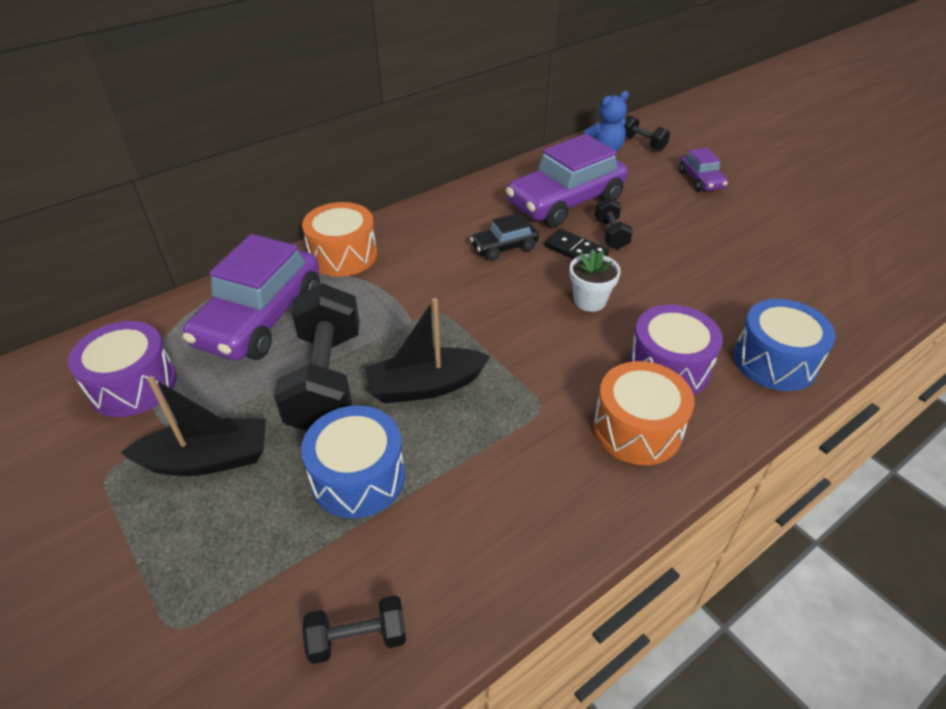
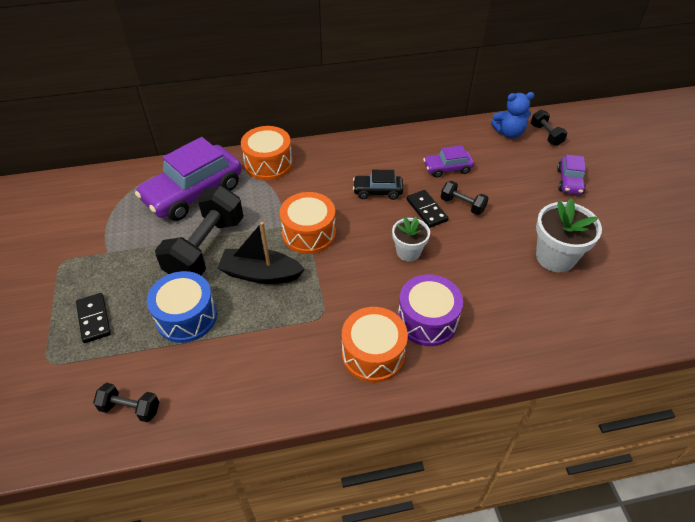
camera: 25 degrees right, 5 degrees up
(133, 385) = (102, 213): purple drum -> none
(207, 459) = (115, 273): black boat -> none
(213, 535) = (94, 319): none -> black domino
(454, 318) = (309, 233): none -> orange drum
(565, 202) = (447, 168): purple car -> purple car, size x0.49
(611, 234) = (462, 205): black dumbbell -> black dumbbell turned 75 degrees counterclockwise
(747, 256) = (555, 257): none -> white flower pot
(774, 361) = (509, 344): blue drum -> none

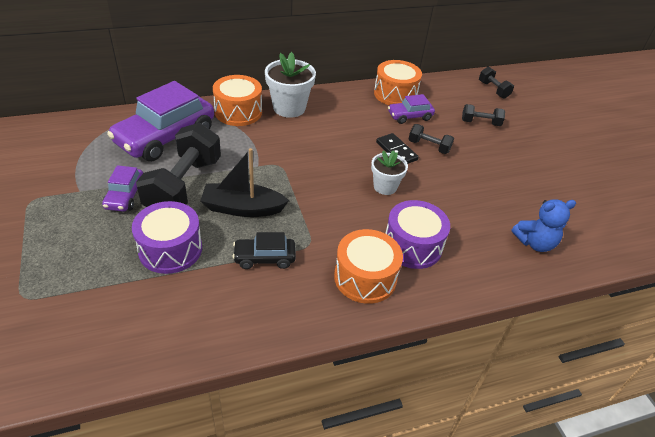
camera: 10 degrees left, 5 degrees down
(94, 319) = (70, 254): black domino -> none
(130, 408) = (118, 339): black dumbbell -> black dumbbell (480, 123)
(186, 317) = (170, 249): blue drum -> purple drum
(309, 233) = (286, 172): orange drum -> orange drum (395, 94)
(377, 191) = (347, 135): black car -> black car (264, 258)
(509, 133) = (460, 88): blue teddy bear -> blue teddy bear (535, 243)
(555, 257) = (521, 189): white flower pot -> white flower pot (289, 108)
(569, 181) = (521, 127): purple car -> purple car (125, 196)

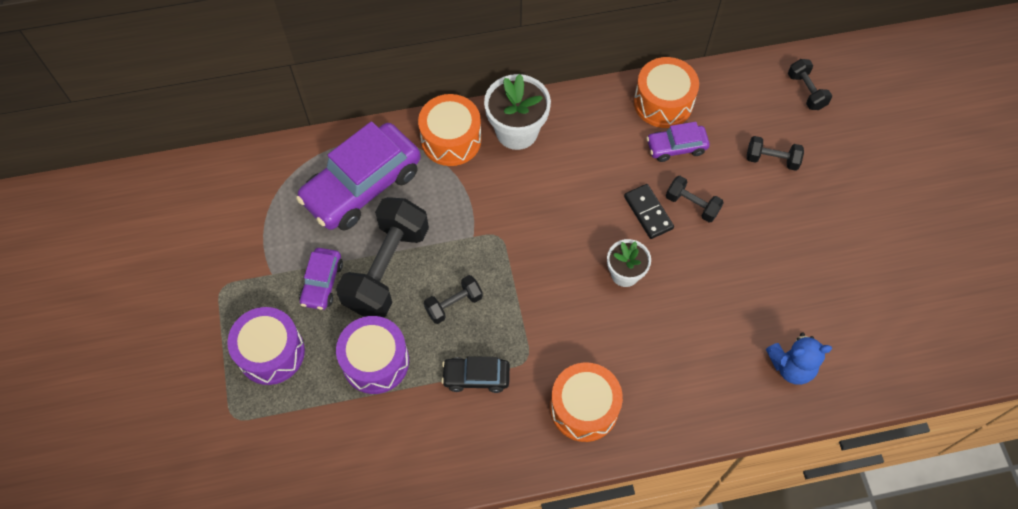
camera: 10 degrees right, 20 degrees up
(242, 208) = (454, 304): black boat -> black dumbbell
(412, 246) = (644, 365): purple drum -> purple drum (271, 352)

